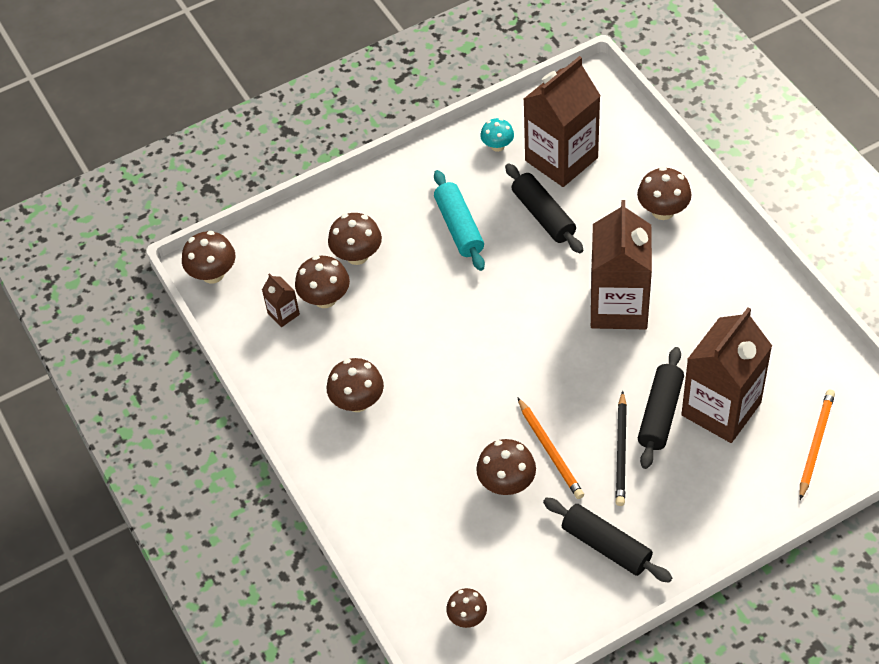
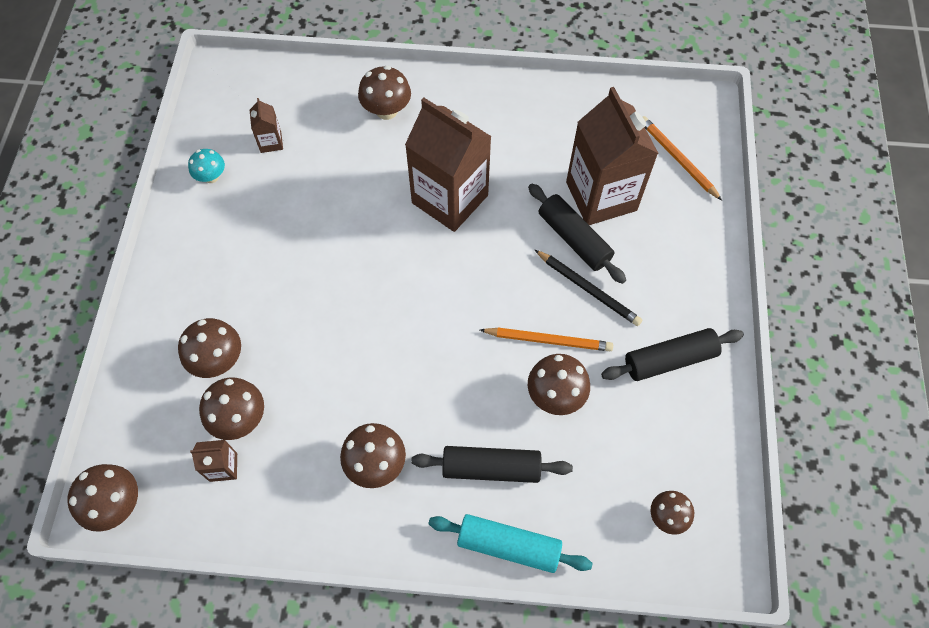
camera: 60 degrees left, 10 degrees up
(459, 227) = (266, 259): turquoise rolling pin -> turquoise rolling pin (508, 545)
(543, 215) = (314, 191): black rolling pin -> black rolling pin (491, 468)
(561, 159) = (271, 142): brown carton -> brown carton, size x0.42

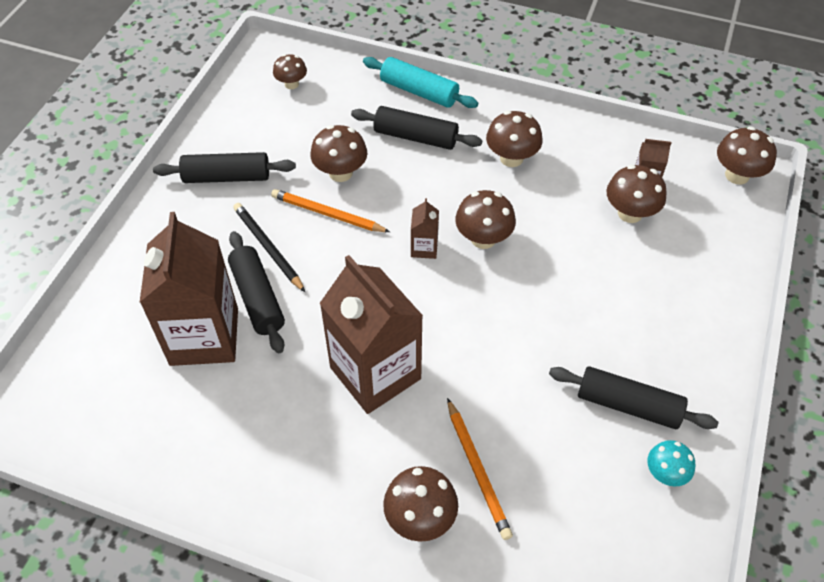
camera: 165 degrees left, 10 degrees down
(218, 360) = (651, 264): brown mushroom -> brown mushroom (483, 239)
(240, 220) = (628, 405): none -> black rolling pin
(271, 142) = (585, 506): brown carton -> brown carton (424, 248)
(677, 159) = (93, 359): orange pencil -> orange pencil (478, 470)

